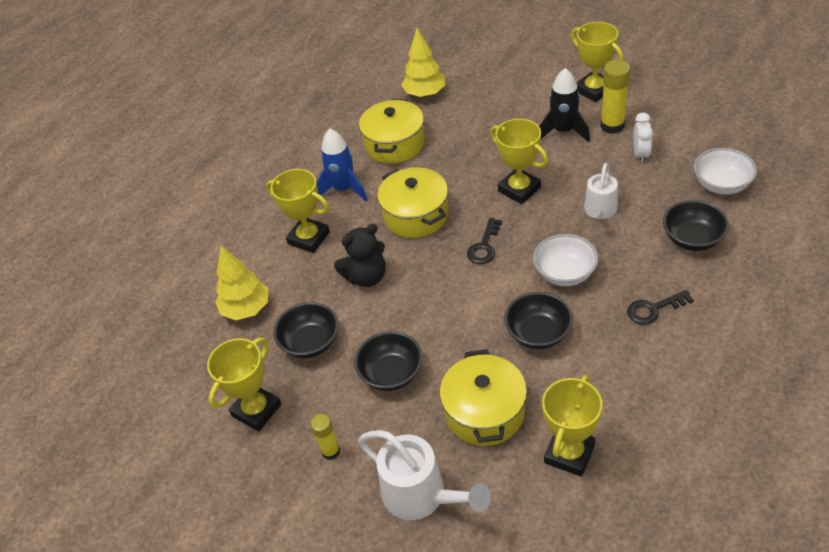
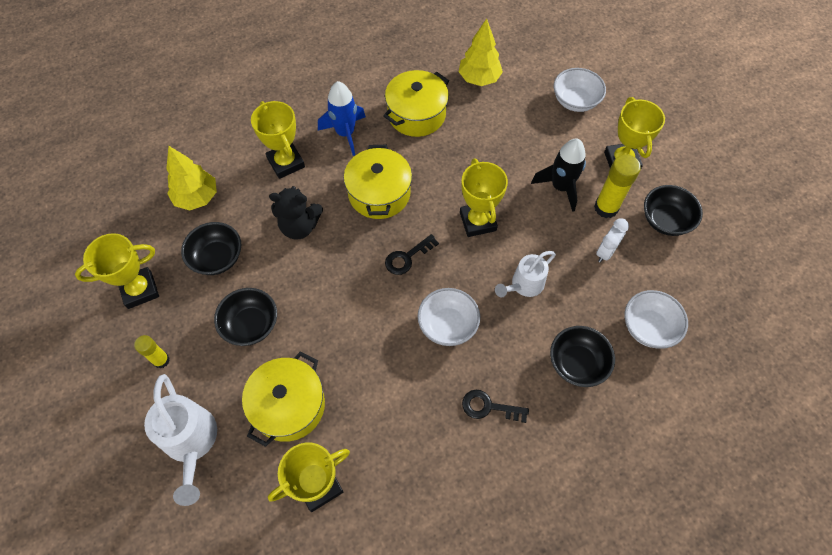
camera: 25 degrees right, 15 degrees up
(519, 70) = (575, 101): none -> white bowl
(538, 333) = (382, 365): black bowl -> black bowl (665, 220)

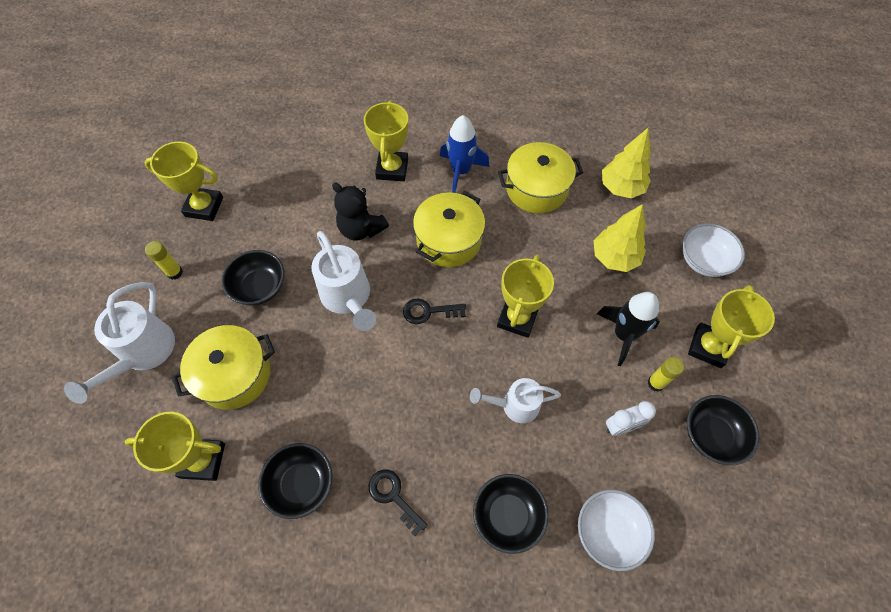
camera: 35 degrees right, 0 degrees up
(197, 197) = (302, 158): yellow tree -> yellow tree (614, 257)
(217, 258) = (278, 216): black bowl -> black bowl (301, 484)
(334, 287) = (348, 298): none -> white watering can
(447, 325) = (416, 395): white bowl -> none
(606, 208) = (656, 383): yellow glue stick -> yellow glue stick, size x0.61

